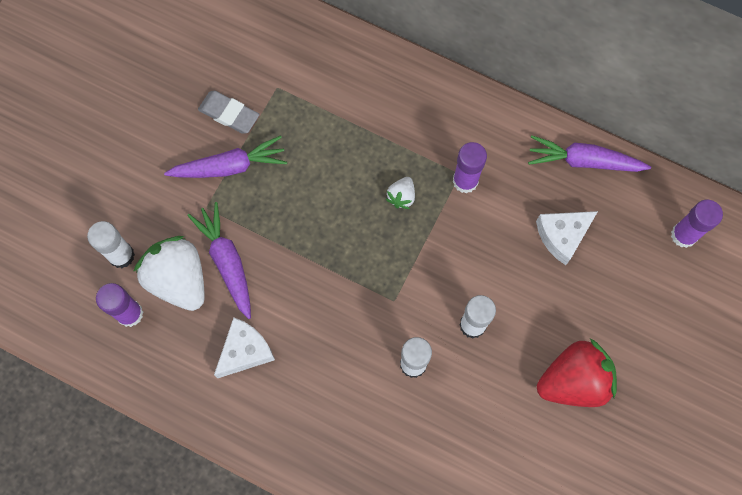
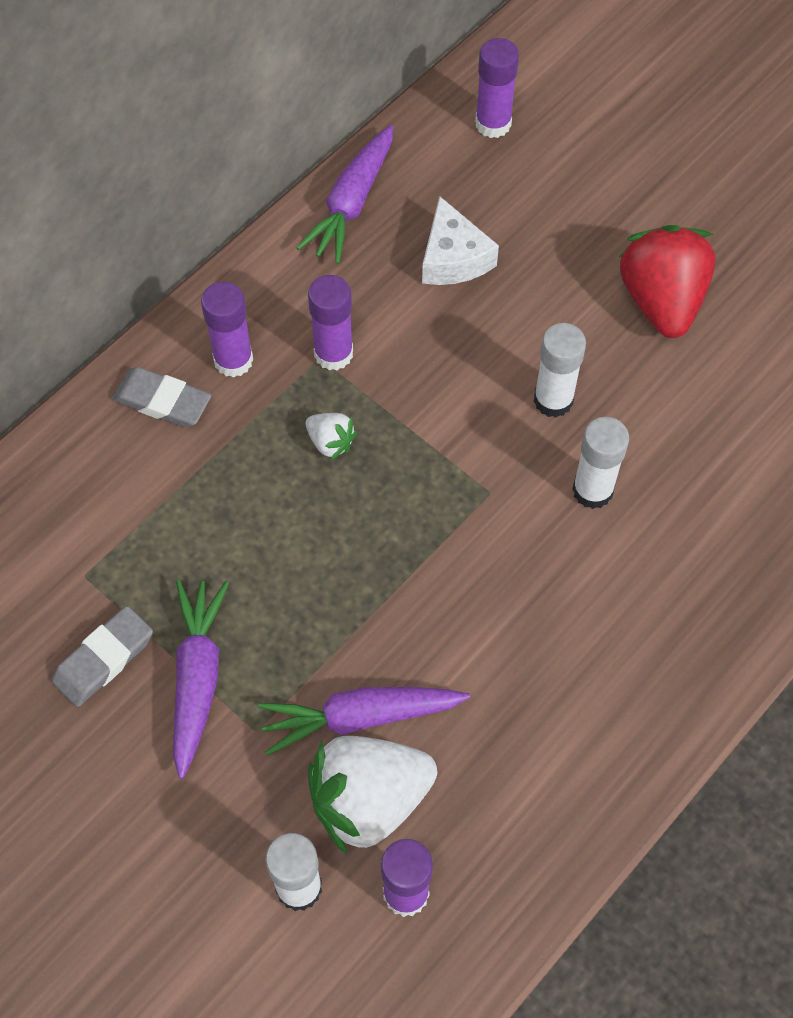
camera: 75 degrees left, 10 degrees down
(245, 351) = (515, 722): white cheese -> none
(401, 93) = (162, 401): none -> grey eraser
(442, 124) = (233, 360): none -> purple glue stick

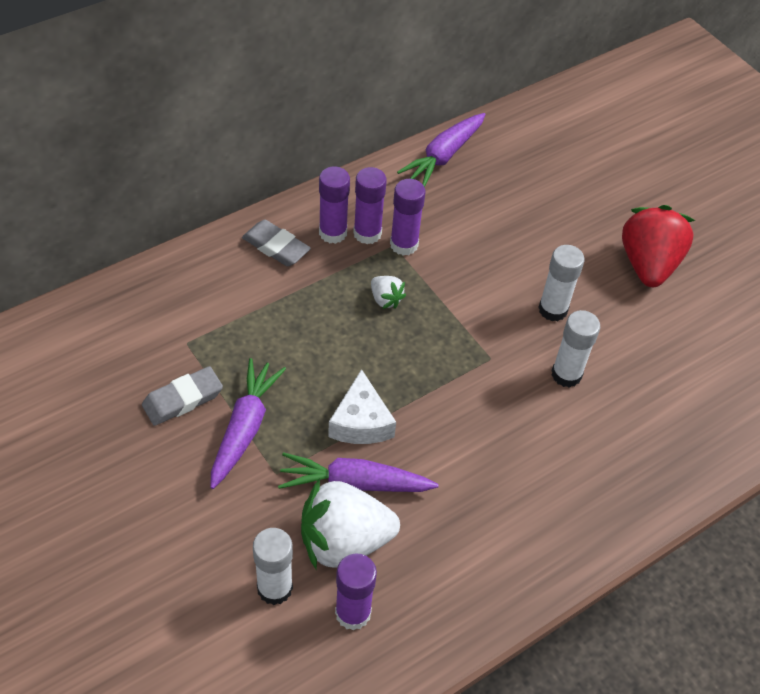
camera: 10 degrees right, 10 degrees down
(453, 258) = (505, 205): white cheese -> white cheese (361, 422)
(493, 123) = (555, 130): purple glue stick -> purple glue stick (367, 233)

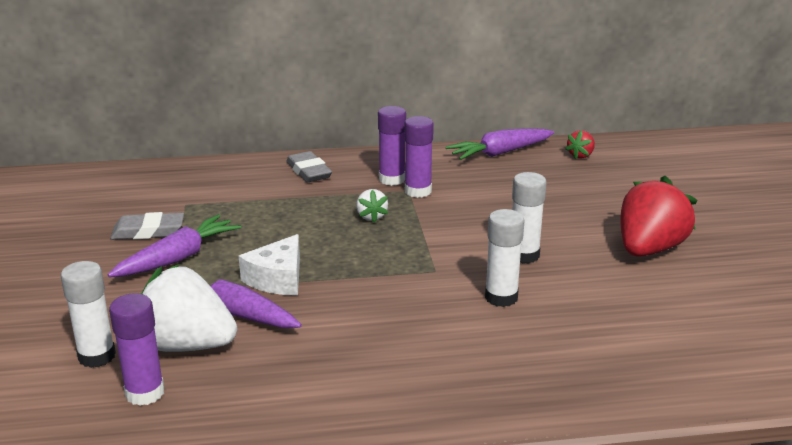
camera: 30 degrees right, 25 degrees down
(333, 233) = (363, 173): purple glue stick -> none
(520, 137) = (580, 155): none -> red strawberry

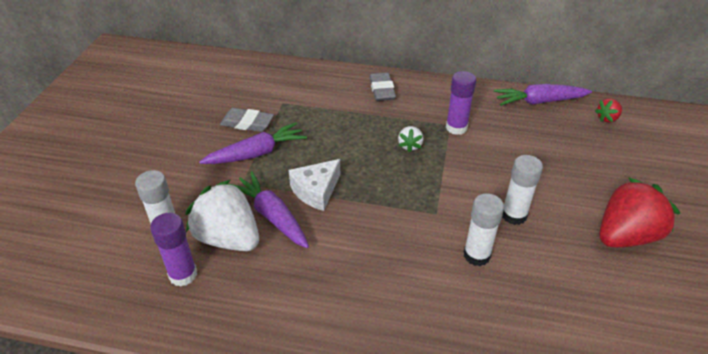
camera: 20 degrees right, 15 degrees up
(392, 179) = (441, 111): purple glue stick -> none

